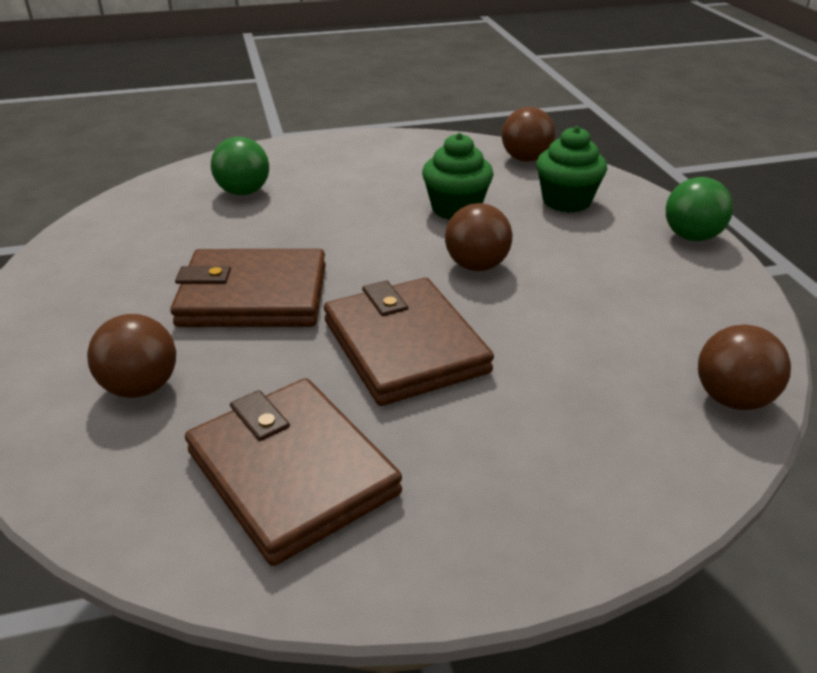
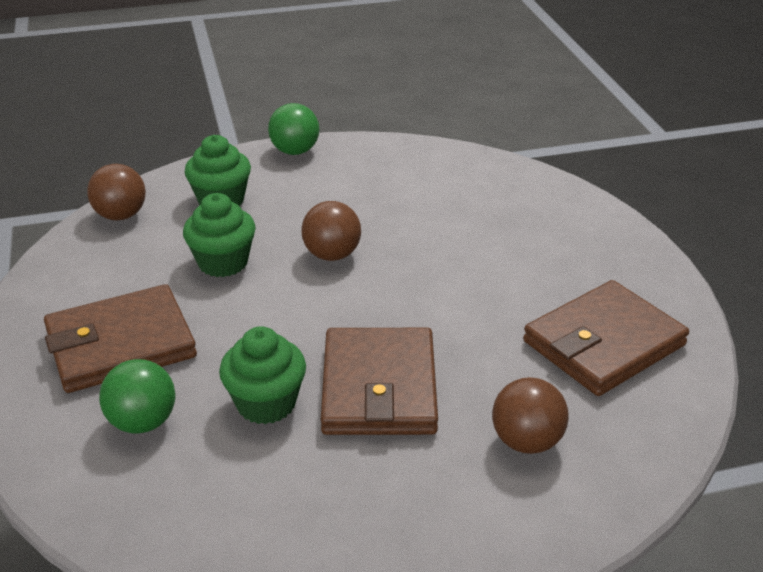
camera: 90 degrees left, 0 degrees up
(249, 239) = (266, 403): none -> green cupcake
(405, 346) = (452, 294): brown wallet -> brown wallet (121, 344)
(732, 398) = (494, 168): brown ball -> none

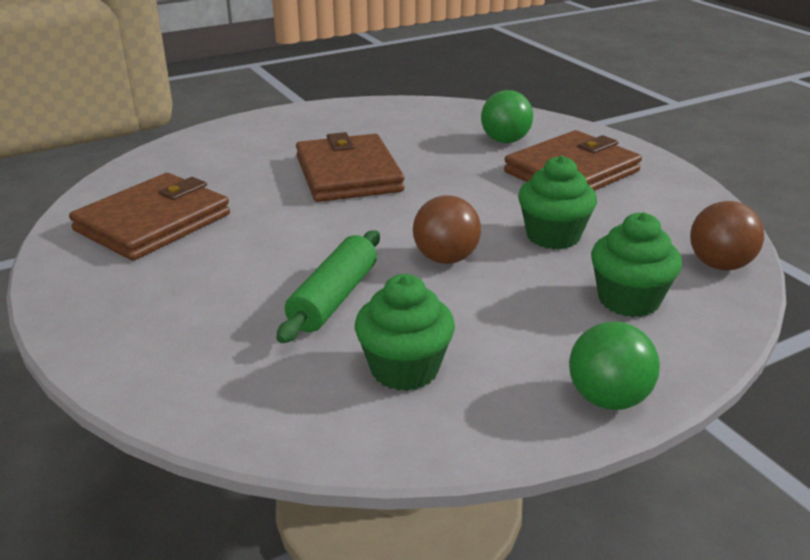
camera: 165 degrees right, 5 degrees down
(266, 403) = (428, 157): green cupcake -> green cupcake (404, 369)
(437, 234) = (333, 298): none -> green rolling pin
(526, 441) = (230, 162): brown ball -> none

